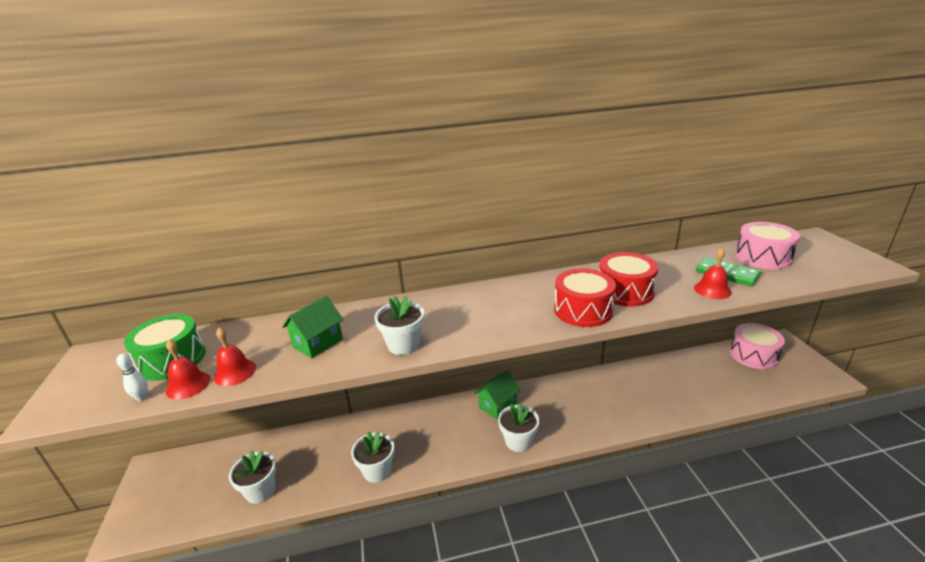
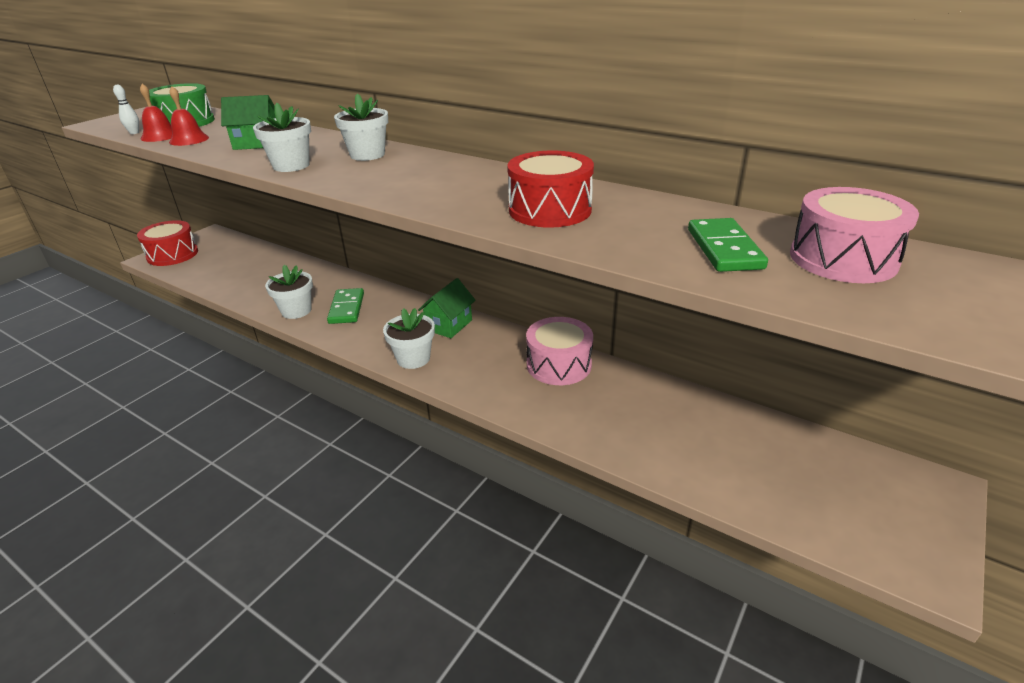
camera: 45 degrees right, 5 degrees up
(260, 491) = (228, 279): white flower pot -> white flower pot (367, 155)
(412, 442) = (347, 308): none -> green domino
(497, 405) = (449, 325): green house -> green house turned 60 degrees counterclockwise
(583, 310) = (467, 204): red drum -> red drum (172, 255)
(712, 290) = (652, 251): red bell -> none
(753, 355) = (843, 467): pink drum -> pink drum (559, 365)

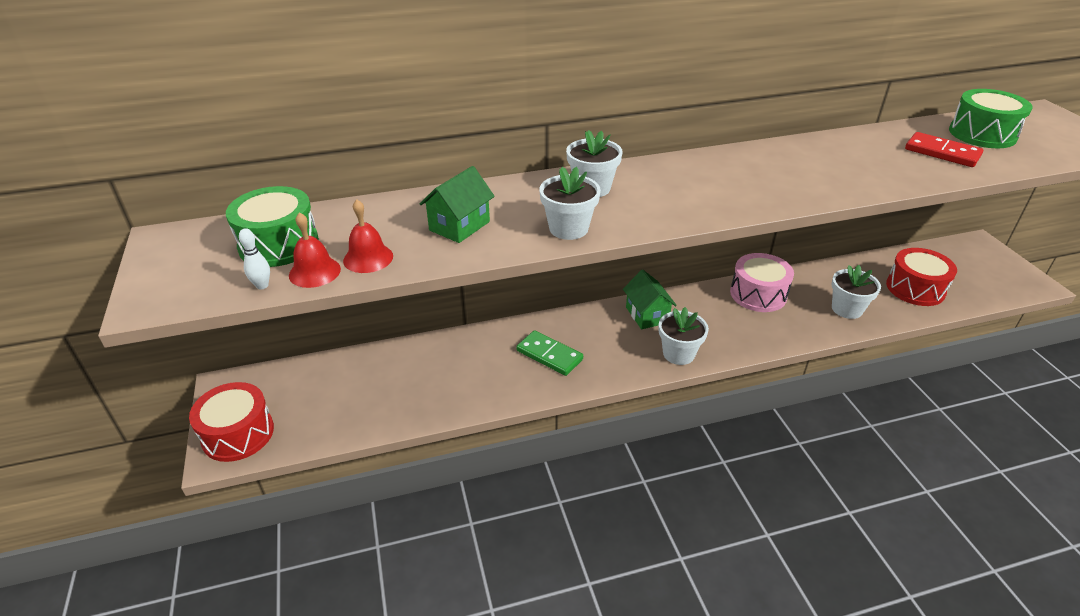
camera: 50 degrees left, 5 degrees up
(296, 311) = (514, 386): white flower pot -> white flower pot (847, 309)
(550, 210) = (823, 171): red drum -> red drum (915, 288)
(724, 249) = (942, 153): green domino -> red domino
(842, 259) = (982, 134): pink drum -> green drum

